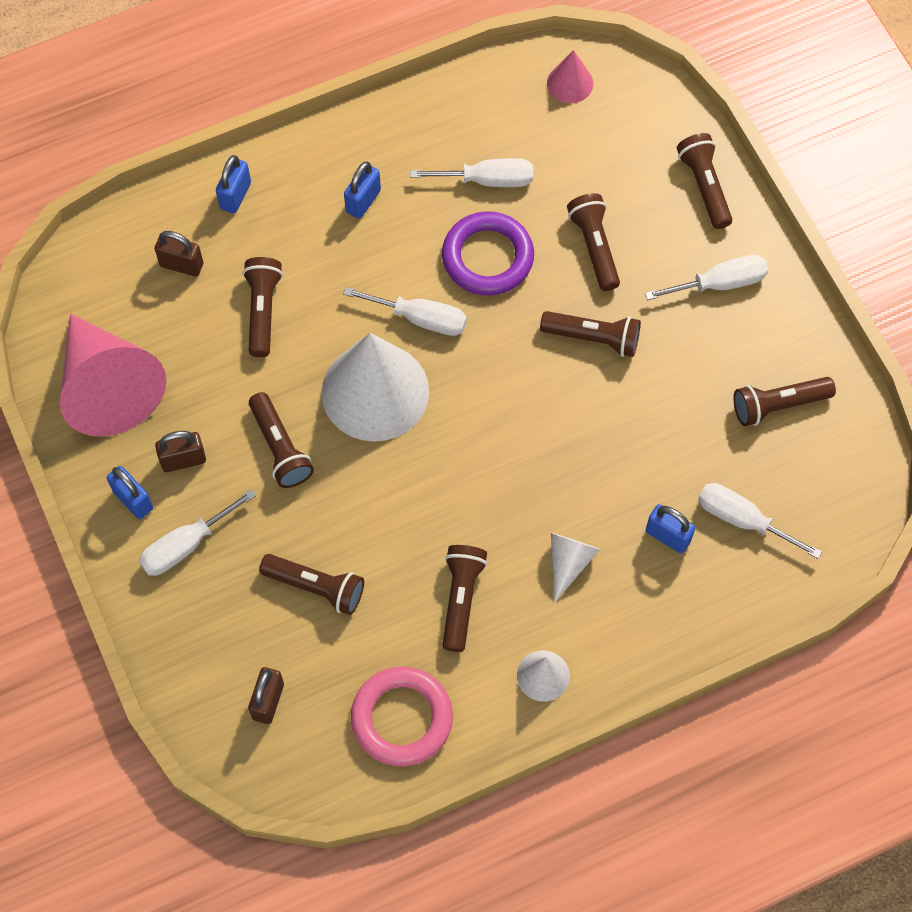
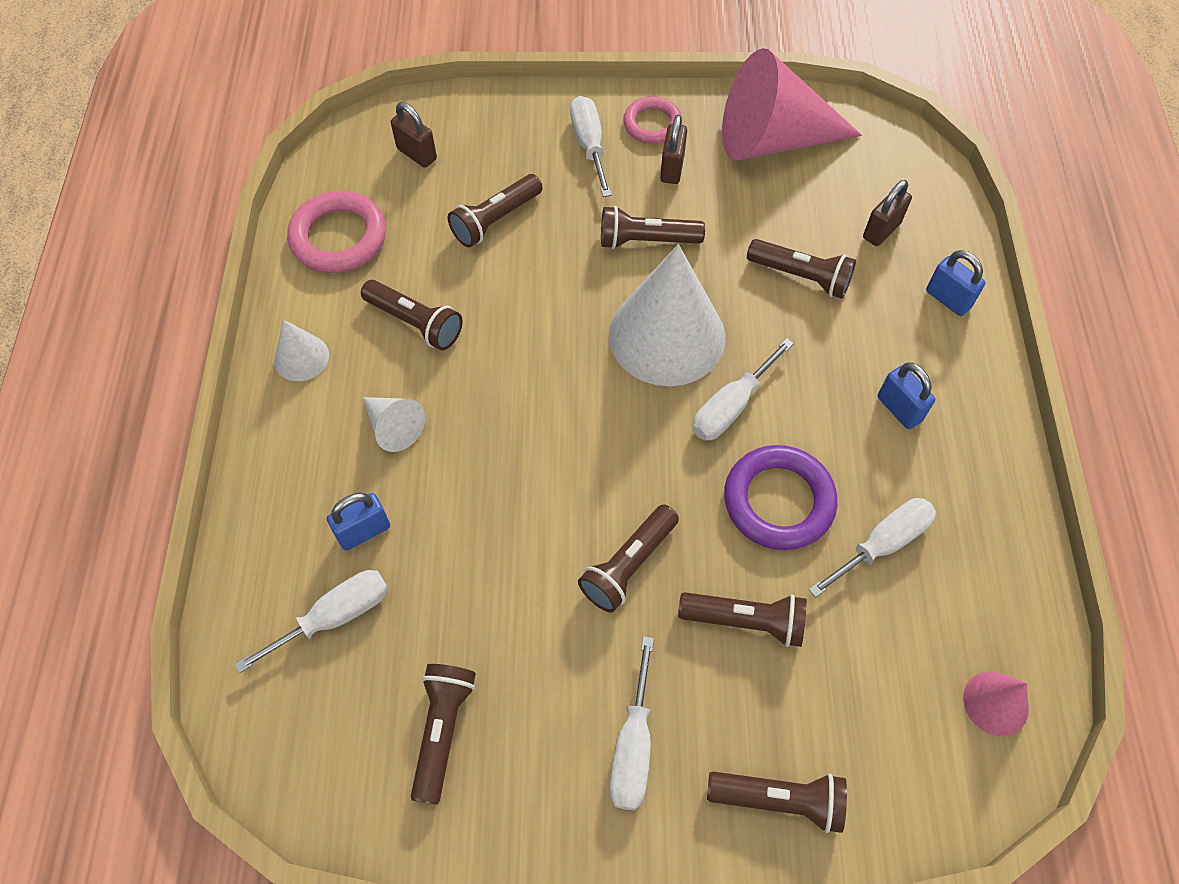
camera: 115 degrees right, 5 degrees down
(133, 500) = (652, 124): blue padlock -> pink ring
(487, 180) = (882, 544): white screwdriver -> white screwdriver turned 150 degrees counterclockwise

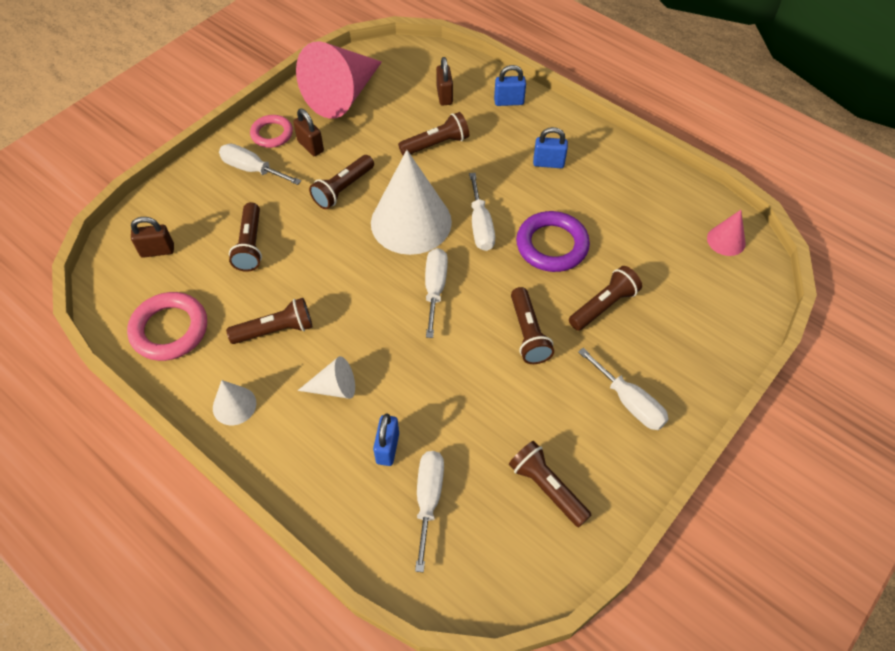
camera: 50 degrees left, 5 degrees down
(779, 800) = (706, 359): brown flashlight -> none
(882, 544) = (612, 222): white screwdriver -> white screwdriver (435, 288)

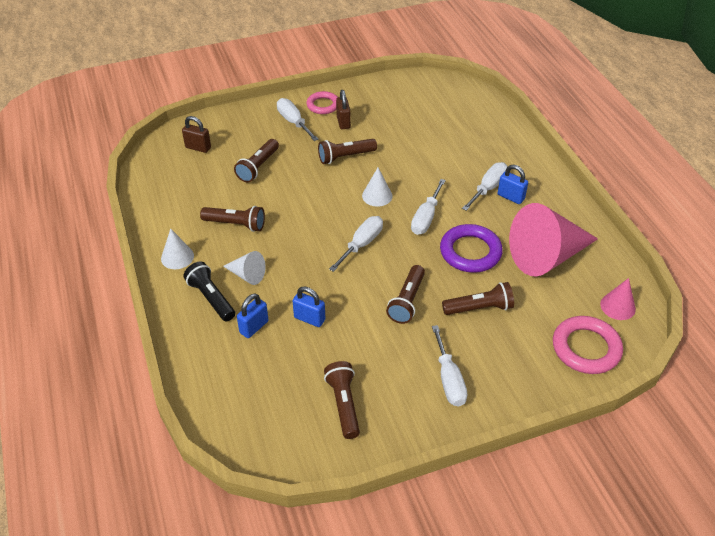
camera: 30 degrees right, 10 degrees down
(169, 329) = (171, 196): pink ring -> pink ring (586, 348)
(313, 437) = (211, 298): none -> black flashlight
(342, 95) = (390, 98): pink cone -> pink cone (546, 256)
(411, 222) = (377, 196): white cone -> white cone, size x0.46
(428, 499) = (257, 371): white screwdriver -> white screwdriver (488, 188)
(436, 144) = (434, 153): brown flashlight -> none
(444, 96) = (464, 124): brown padlock -> none
(509, 102) = (511, 145): blue padlock -> blue padlock (309, 319)

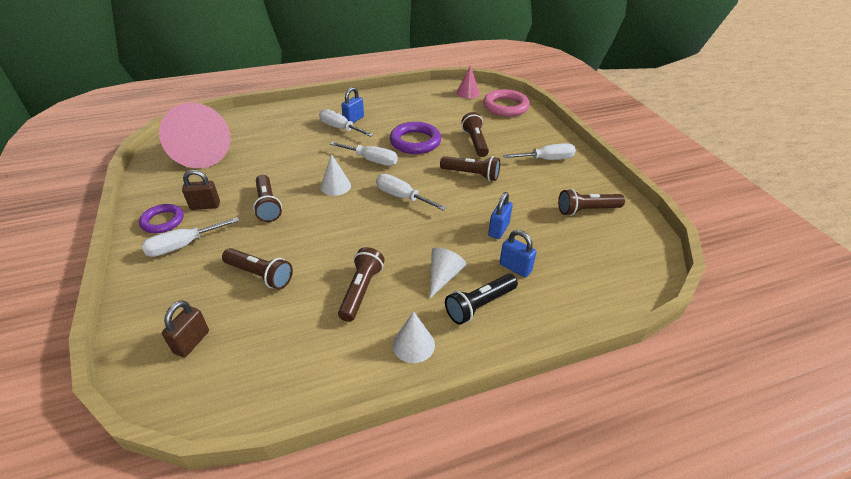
camera: 90 degrees left, 5 degrees down
(323, 105) = (163, 221): pink ring -> purple ring
(546, 256) = (421, 111): pink cone -> pink cone (203, 152)

